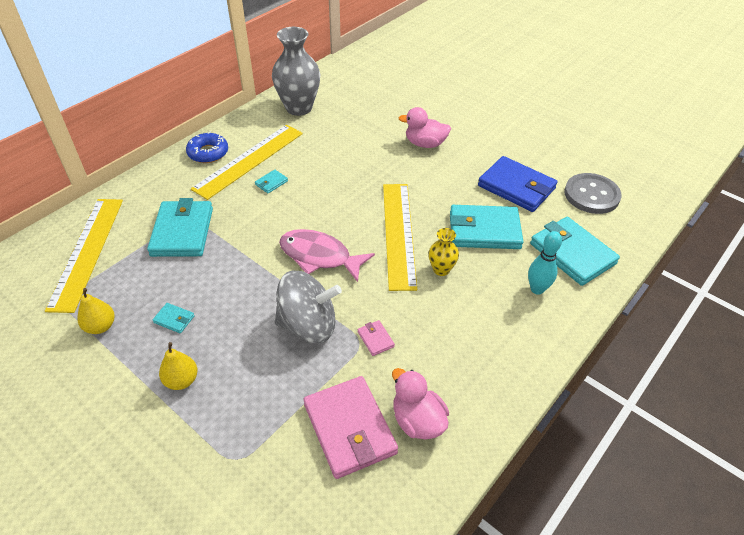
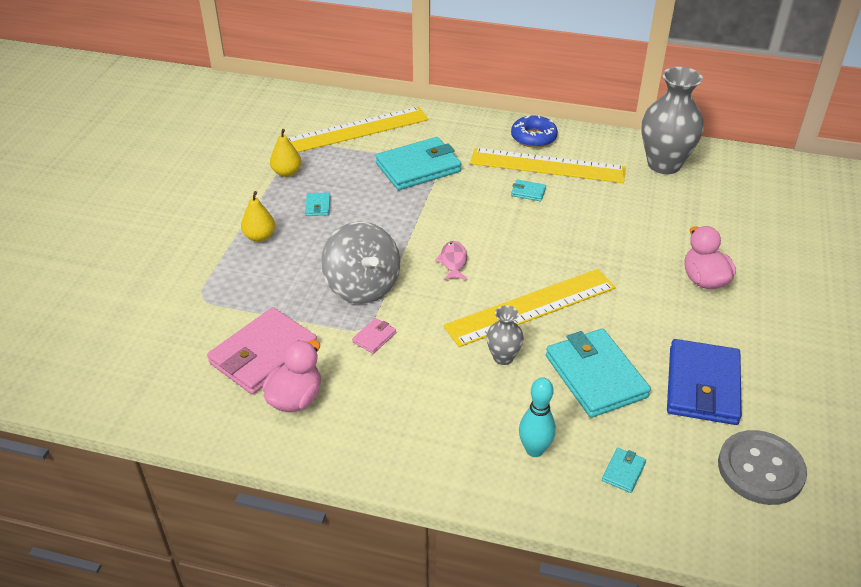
camera: 65 degrees right, 5 degrees down
(319, 256) = (453, 262): pink fish -> pink fish, size x0.53
(441, 269) = (503, 357): yellow vase -> grey vase
(572, 253) = (623, 472): turquoise wallet -> turquoise wallet, size x0.42

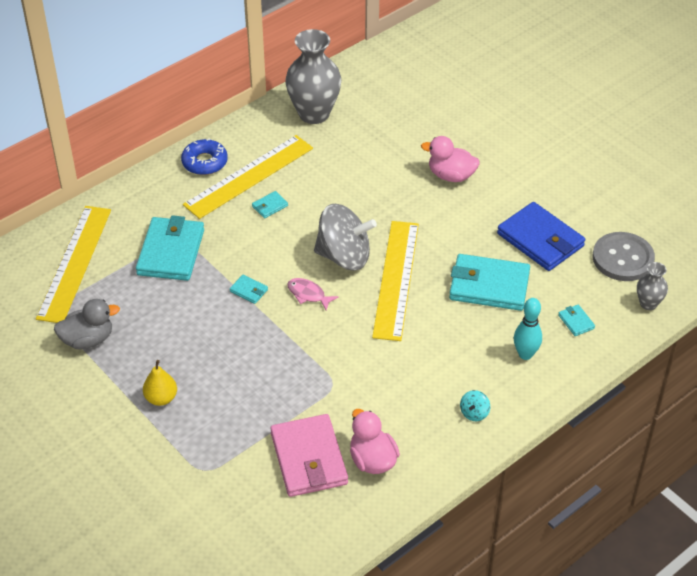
camera: 55 degrees left, 5 degrees up
(287, 172) = (88, 340): yellow pear -> grey duck
(318, 206) = (157, 341): turquoise wallet -> turquoise wallet (249, 290)
(362, 286) = (286, 362): grey spinning top -> grey spinning top (344, 256)
(374, 337) = (349, 383): pink wallet -> none
(418, 446) = (474, 413): none -> turquoise spinning top
(503, 357) = (431, 323): grey vase -> grey vase (648, 303)

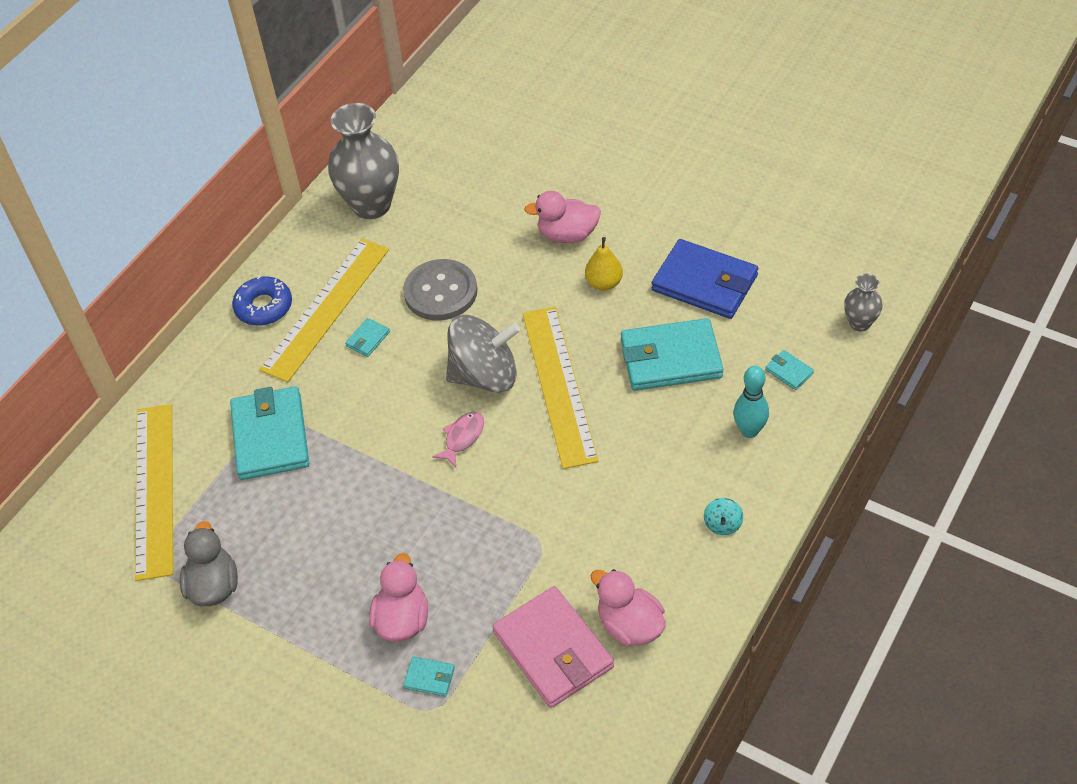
camera: 15 degrees left, 5 degrees up
(88, 340) = (214, 586): grey duck -> grey duck turned 60 degrees counterclockwise
(161, 398) = (339, 632): yellow pear -> yellow pear (604, 283)
(210, 404) = (402, 619): none -> pink duck
(249, 290) = (388, 456): turquoise wallet -> turquoise wallet (429, 678)
(308, 294) = (462, 438): pink fish -> pink fish turned 105 degrees clockwise
(623, 258) = (807, 277): grey button -> grey button (440, 292)

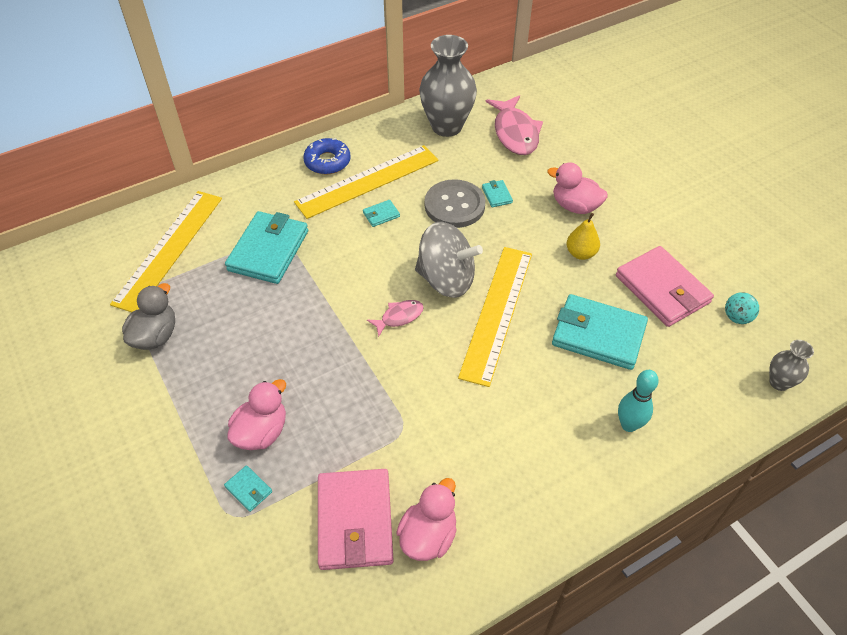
camera: 25 degrees right, 0 degrees up
(452, 179) = (515, 133): none -> pink fish
(630, 625) = (428, 535): pink duck -> pink duck turned 45 degrees clockwise
(704, 283) = (662, 289): blue wallet -> pink wallet
(722, 524) = (558, 492): turquoise spinning top -> turquoise spinning top (738, 315)
(789, 371) = (692, 392): turquoise wallet -> turquoise wallet (497, 195)

